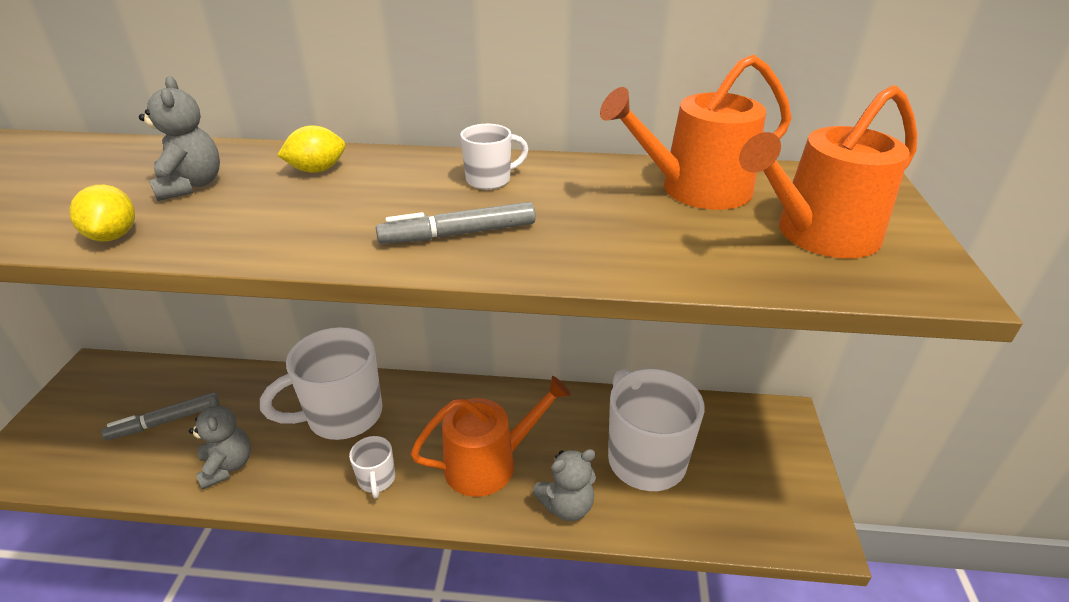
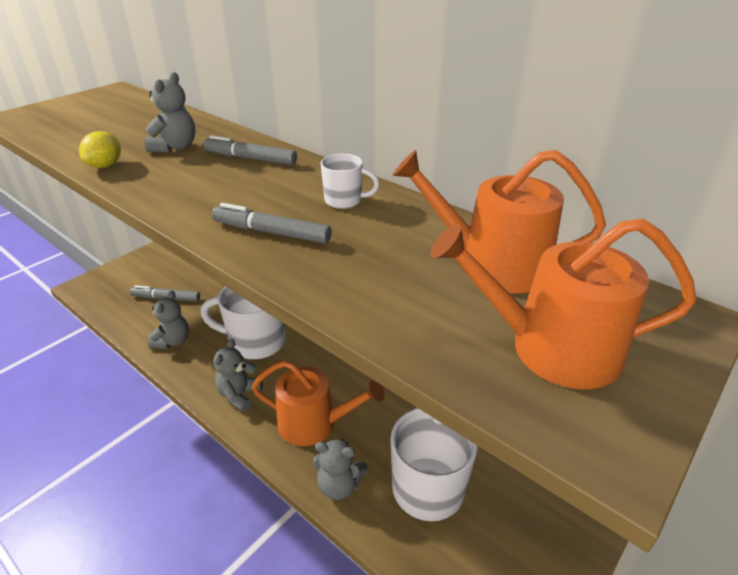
camera: 35 degrees right, 0 degrees up
(317, 170) = (250, 159): yellow lemon -> grey marker
(377, 480) = (239, 395): white mug -> grey teddy bear

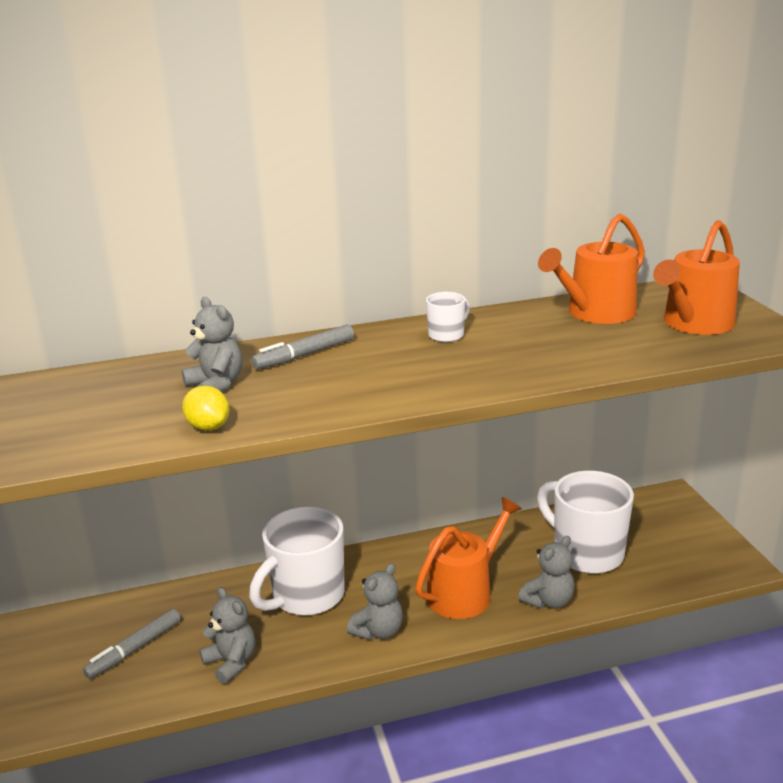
camera: 55 degrees left, 10 degrees down
(239, 395) = (378, 631): grey teddy bear -> grey teddy bear turned 105 degrees counterclockwise
(271, 232) = (466, 371): grey marker -> none

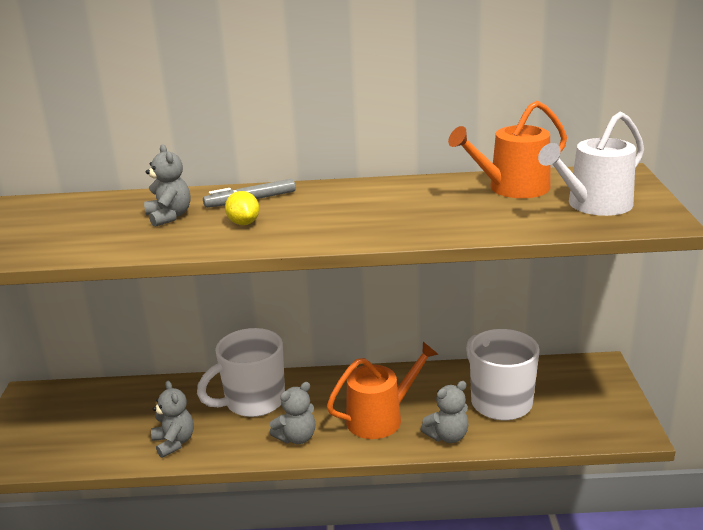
camera: 15 degrees right, 0 degrees up
(135, 649) = (109, 421): grey marker -> none
(208, 427) = (142, 247): yellow lemon -> yellow lemon (243, 223)
(447, 335) = (373, 195): white mug -> none
(694, 324) = (594, 205): orange watering can -> white watering can

